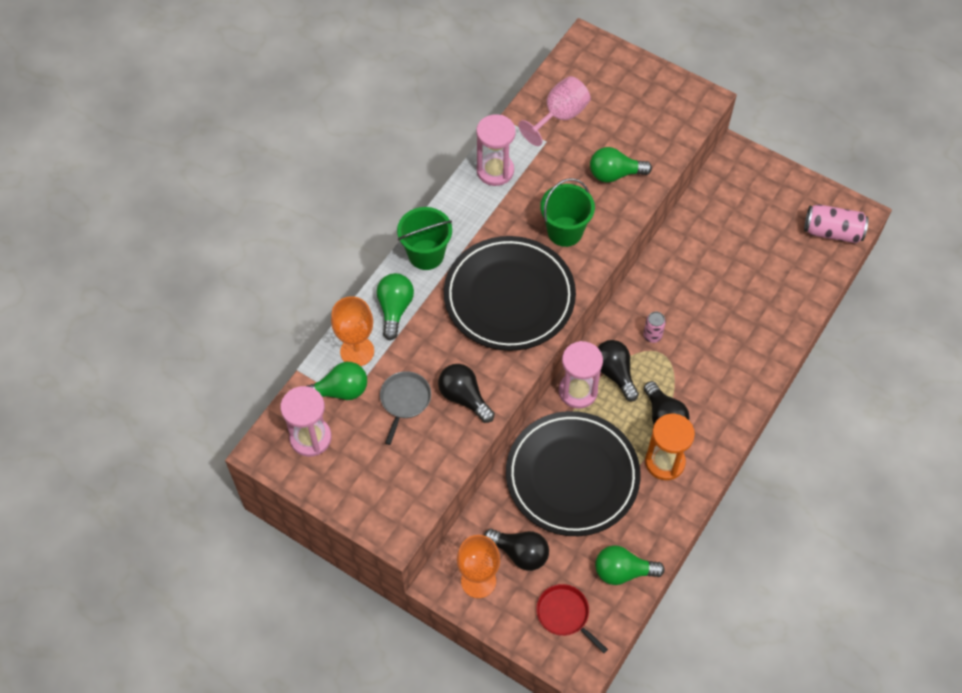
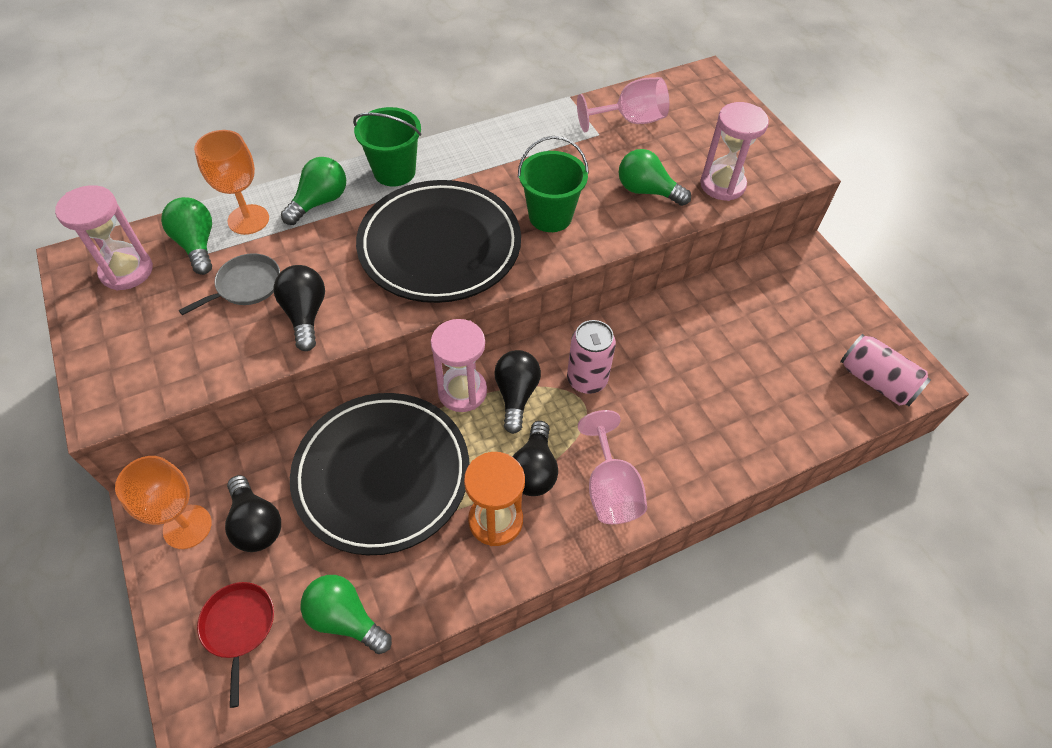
camera: 30 degrees right, 5 degrees down
(340, 391) = (197, 245): green light bulb -> green light bulb turned 135 degrees counterclockwise
(495, 171) = (526, 135): pink hourglass -> pink hourglass (722, 185)
(652, 336) = (587, 380): pink can -> pink can, size x1.70
(719, 401) = (610, 489): none -> pink goblet

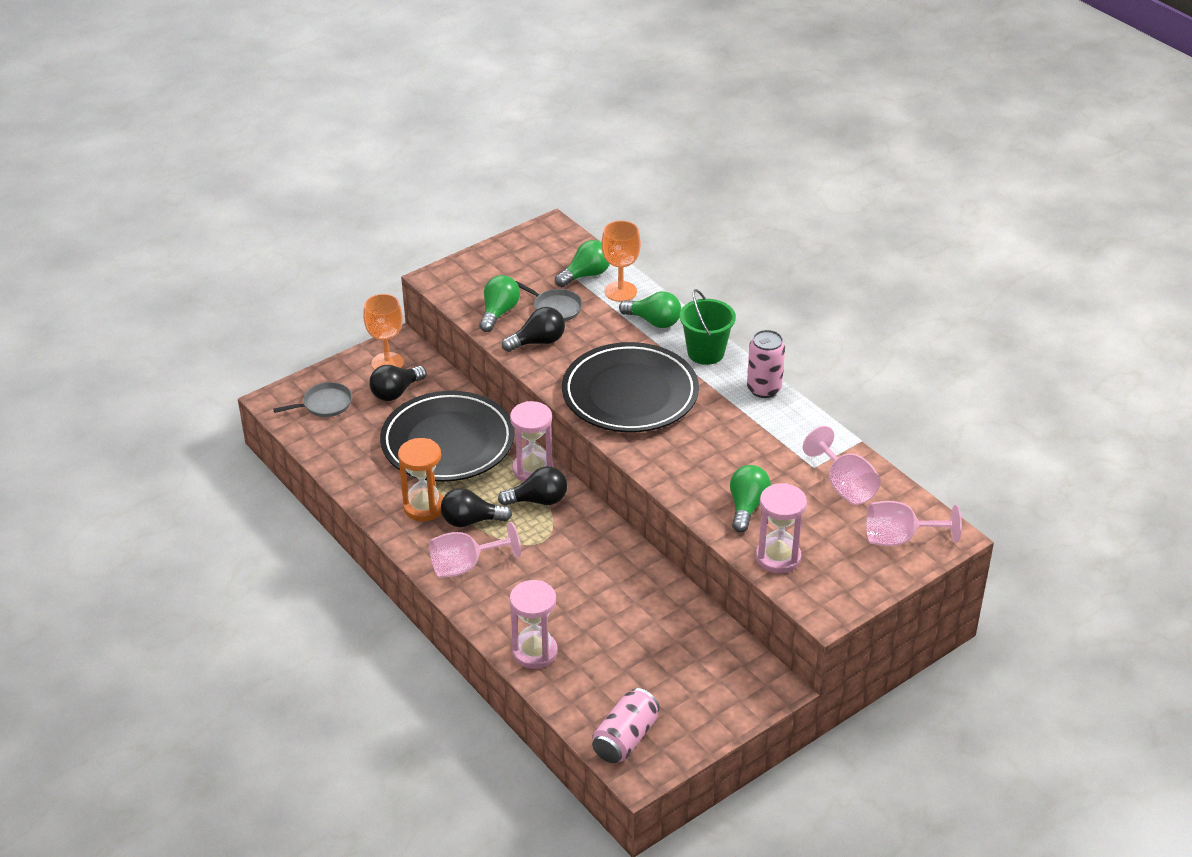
camera: 80 degrees right, 15 degrees down
(127, 271) = (550, 252): pink hourglass -> pink hourglass (535, 652)
(239, 627) = (324, 404): red pan -> grey pan
(345, 619) = (338, 449): green light bulb -> green light bulb (499, 313)
(550, 216) = (689, 450): green bucket -> none
(587, 380) = (566, 540): pink can -> pink can (764, 389)
(706, 104) = (899, 538): none -> pink goblet

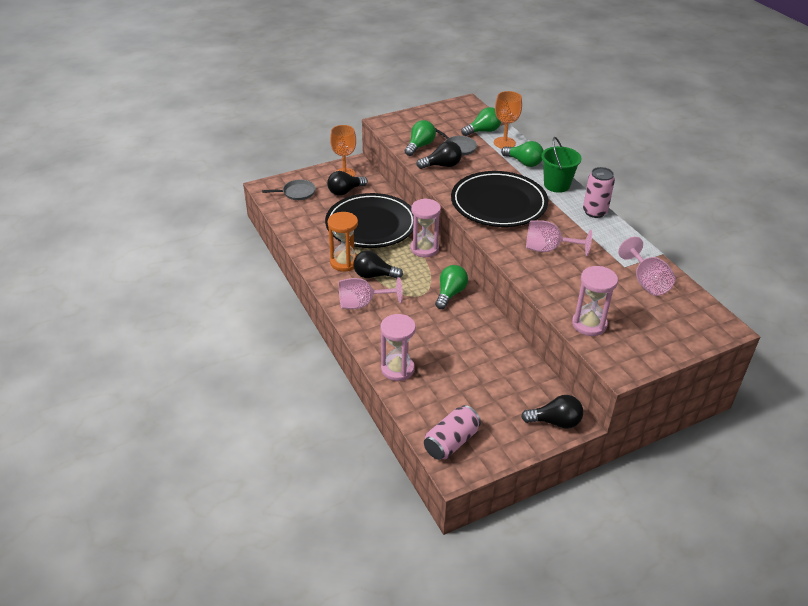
camera: 10 degrees right, 0 degrees up
(538, 500) = (423, 268): black light bulb -> black light bulb (555, 422)
(747, 507) = (570, 286): green light bulb -> green light bulb (450, 293)
(899, 538) = (685, 324): pink goblet -> pink goblet (548, 249)

